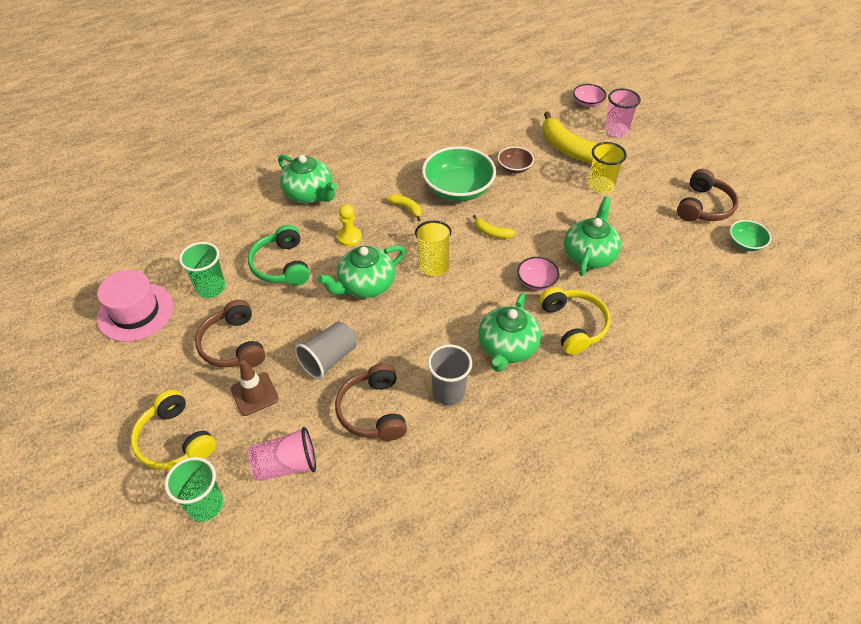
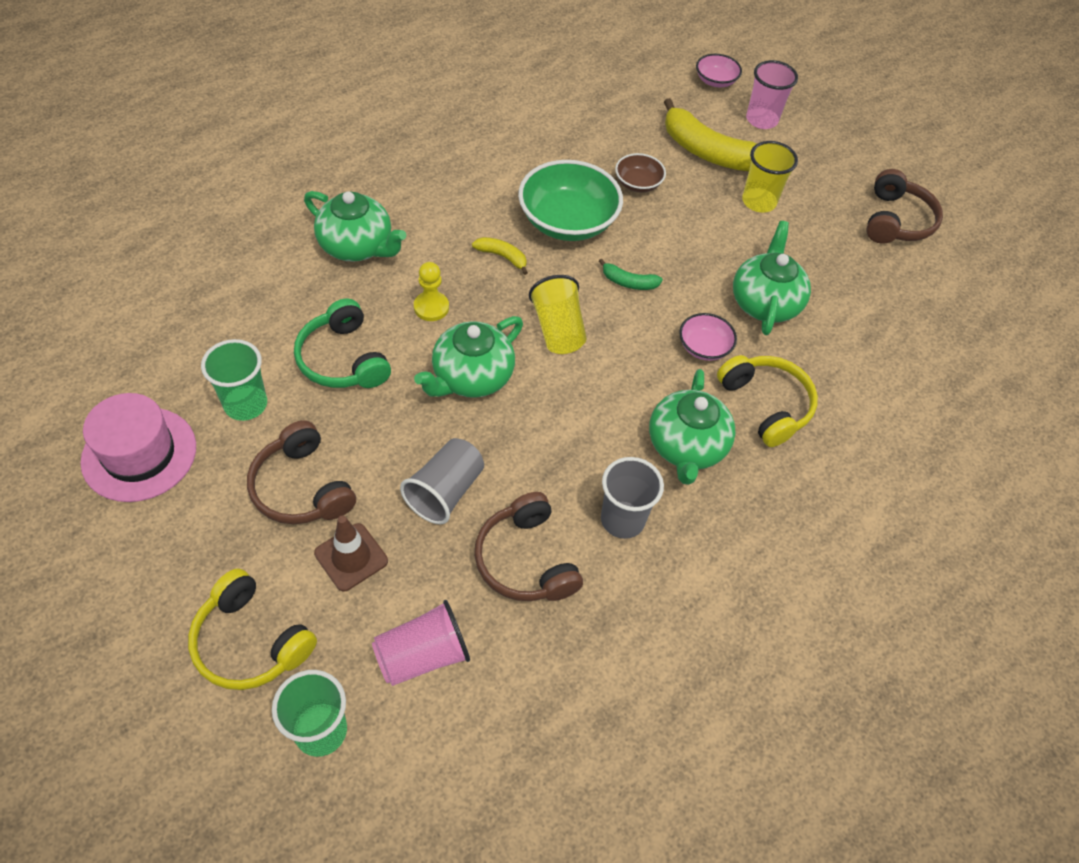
camera: 15 degrees left, 5 degrees up
(492, 232) = (628, 282): yellow banana -> green banana
(745, 243) = (958, 268): green bowl -> none

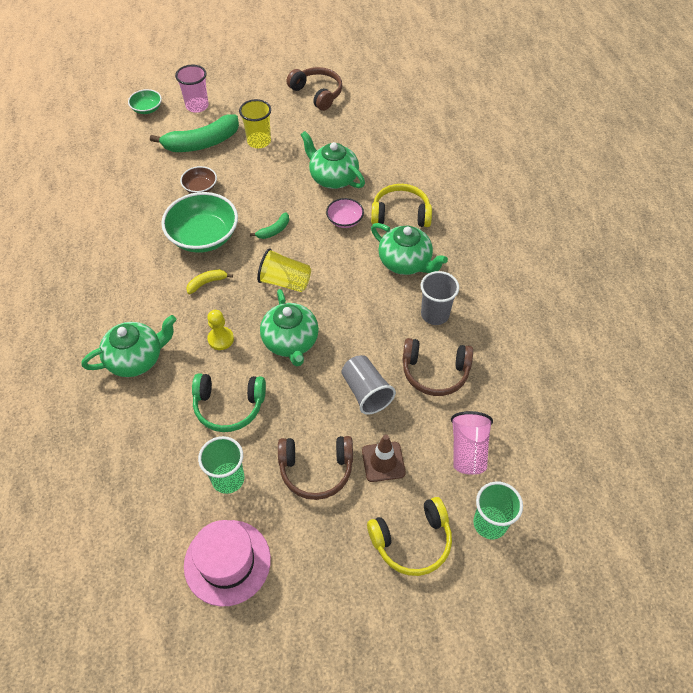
camera: 55 degrees left, 0 degrees up
(707, 152) = (202, 143): yellow banana -> green banana
(715, 81) = (147, 109): pink bowl -> green bowl

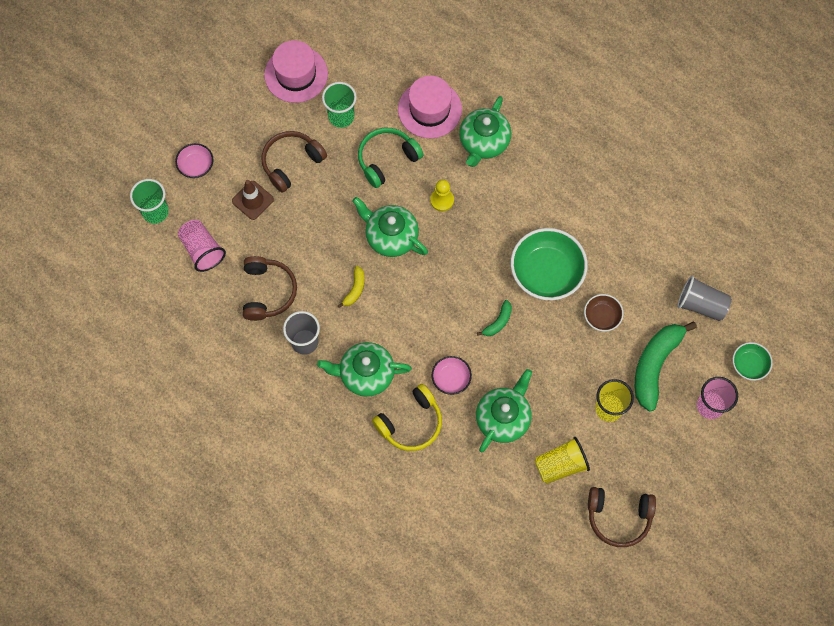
camera: 140 degrees right, 15 degrees up
(146, 422) = (429, 109): none -> pink hat
(207, 283) = (499, 235): yellow banana -> yellow banana (355, 289)
(274, 230) = (498, 322): green banana -> green banana turned 150 degrees counterclockwise
(285, 282) = (442, 282): yellow cup -> yellow cup (560, 465)
(333, 178) = (503, 418): green teapot -> green teapot turned 60 degrees counterclockwise
(366, 392) = (304, 239): grey cup -> grey cup (701, 305)
(412, 541) = (196, 165): yellow headphones -> pink bowl
(435, 372) = (268, 292): brown headphones -> brown headphones turned 120 degrees clockwise

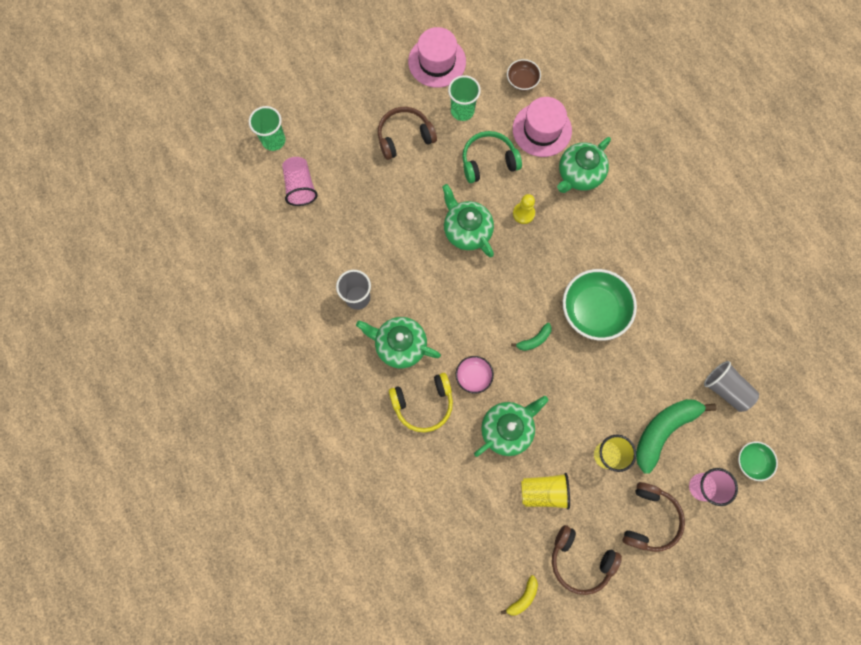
camera: 20 degrees right, 5 degrees up
(196, 165) = (323, 112): pink bowl -> none
(252, 200) = (359, 158): brown traffic cone -> none
(268, 292) = (342, 242): brown headphones -> brown headphones (649, 519)
(355, 289) = (418, 266): yellow banana -> yellow banana (522, 597)
(602, 316) = (630, 368): brown bowl -> brown bowl (522, 81)

